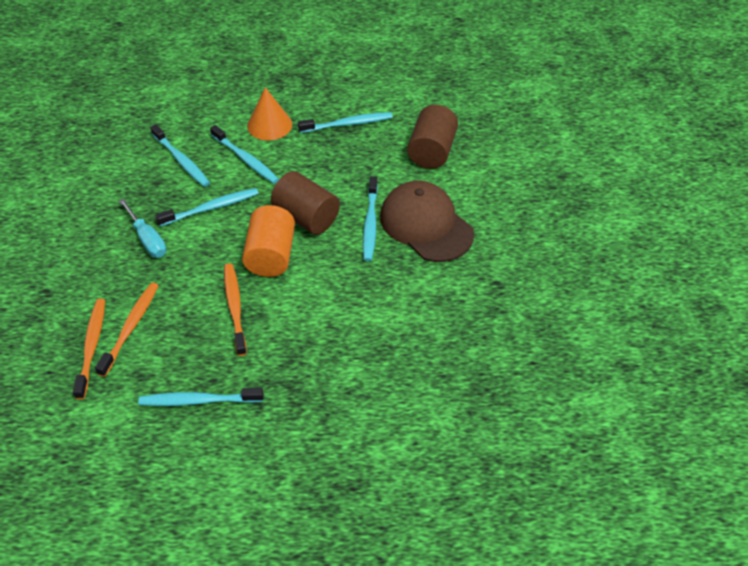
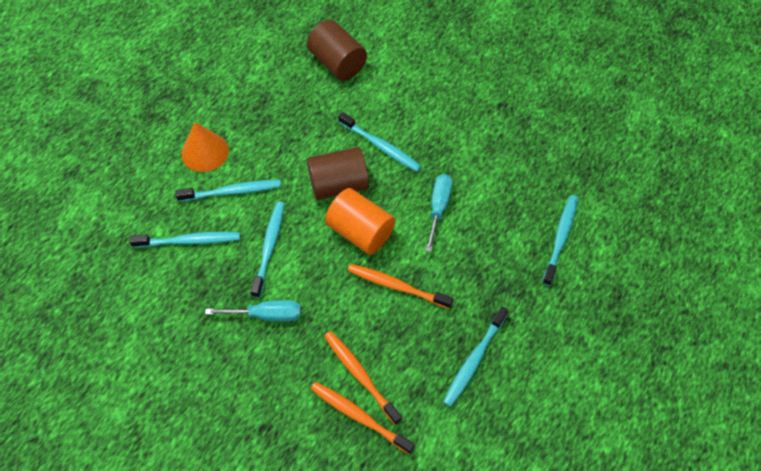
camera: 55 degrees left, 10 degrees up
(338, 295) = (438, 208): none -> turquoise screwdriver
(348, 124) = (256, 97): turquoise toothbrush -> turquoise toothbrush (560, 238)
(426, 225) = (411, 112): brown cap -> none

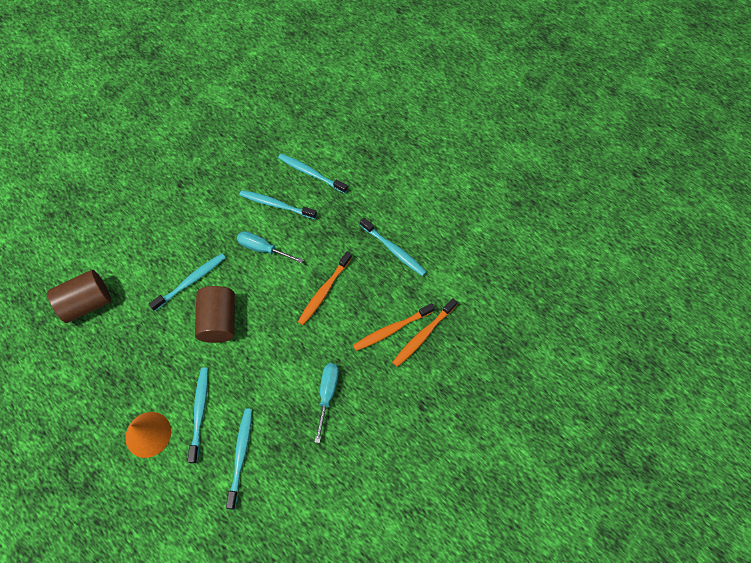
camera: 80 degrees left, 5 degrees up
(269, 247) = (265, 385): turquoise toothbrush -> turquoise toothbrush (276, 205)
(360, 232) = (269, 310): orange cylinder -> none

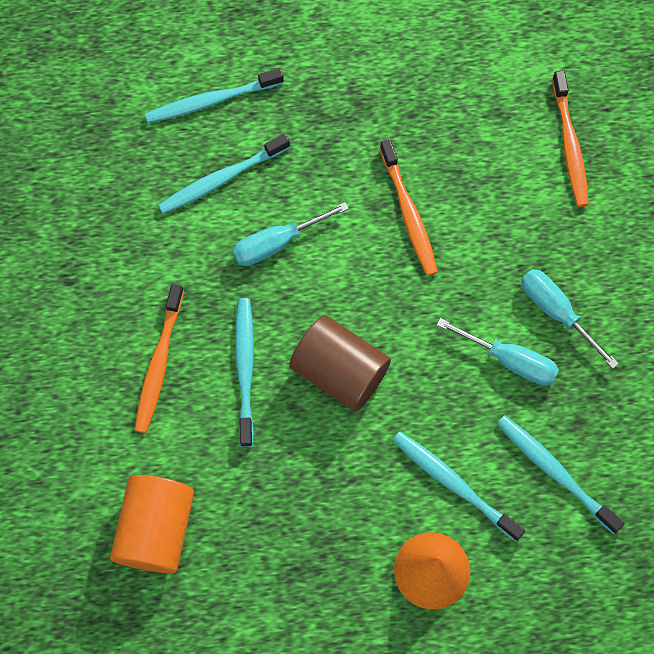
camera: 50 degrees left, 5 degrees up
(87, 303) = (157, 530): brown cylinder -> orange cylinder
(284, 391) = (509, 360): none -> turquoise screwdriver
(392, 329) = (531, 174): orange toothbrush -> orange toothbrush (159, 364)
(394, 250) = (422, 89): turquoise toothbrush -> none

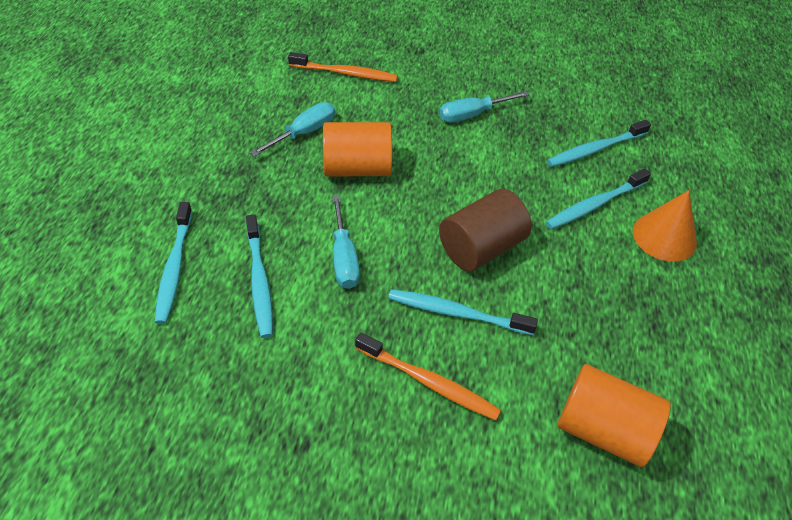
camera: 75 degrees left, 20 degrees down
(409, 214) = (357, 168): orange toothbrush -> orange cylinder
(509, 360) = (502, 148): turquoise screwdriver -> turquoise screwdriver (303, 133)

